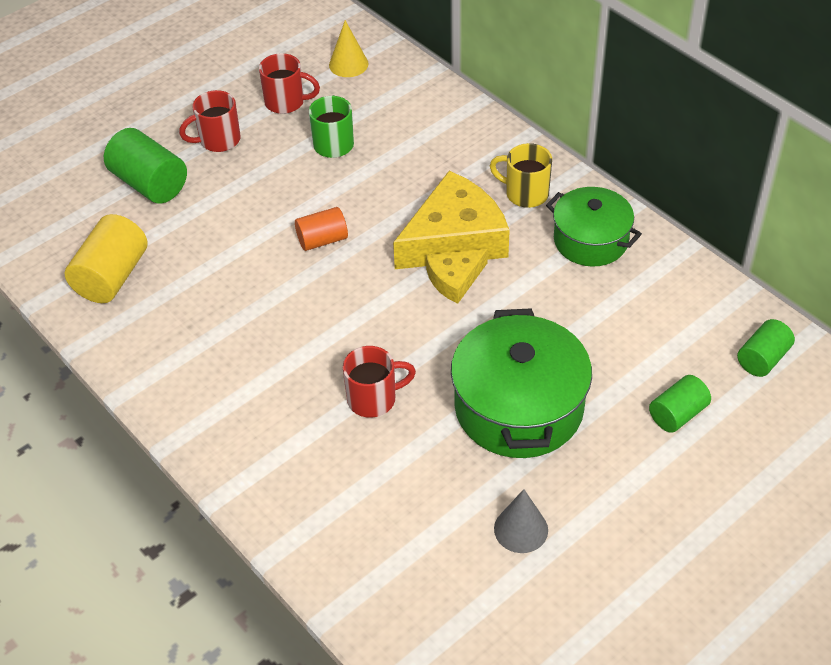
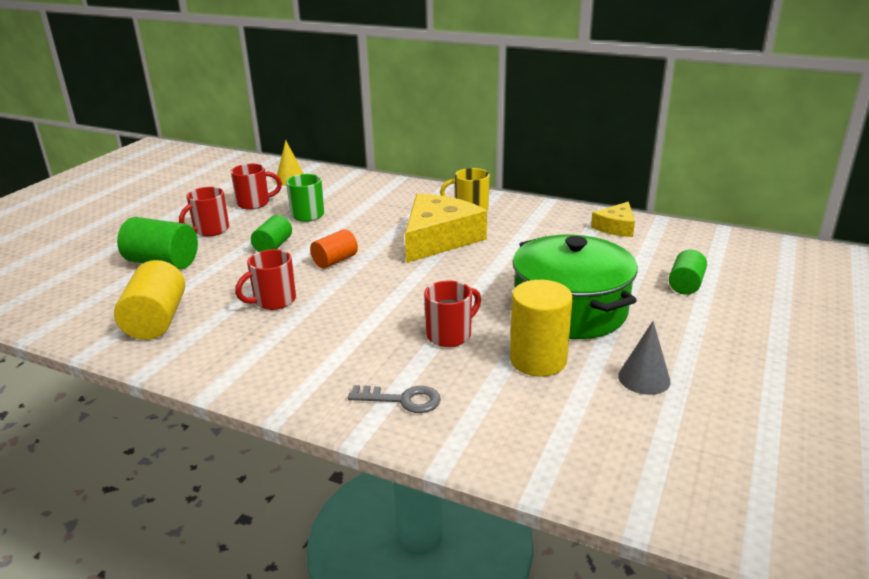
camera: 25 degrees left, 20 degrees down
(230, 285) = (273, 301): none -> red mug
(280, 468) = (403, 400): none -> grey key
(436, 466) = (538, 360): none -> yellow cylinder
(454, 279) = (457, 257): yellow cheese -> yellow cheese (616, 227)
(590, 240) = (536, 220): green pot -> none
(762, 359) = (708, 246): green cylinder -> green cylinder (273, 246)

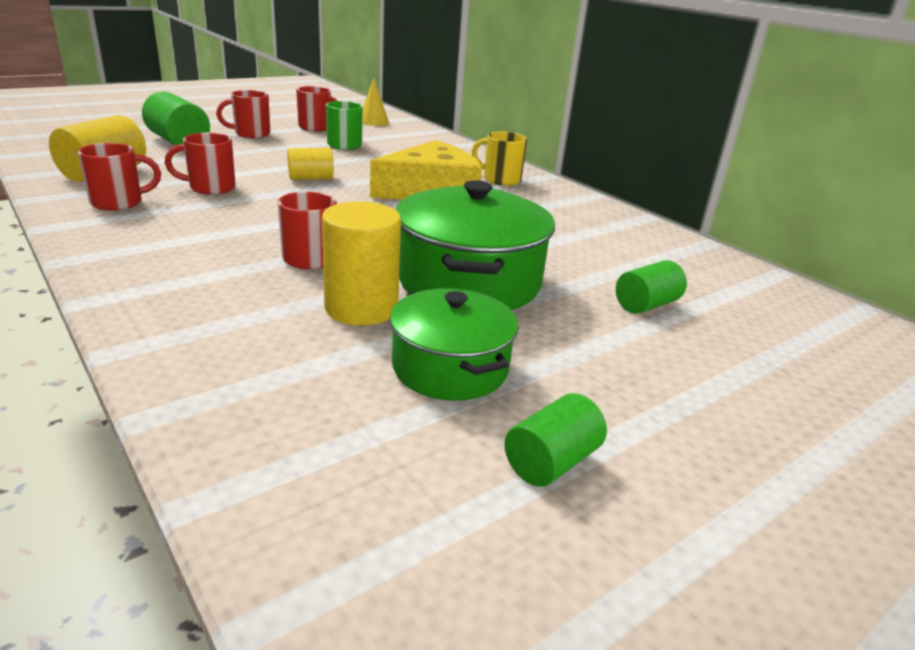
camera: 25 degrees right, 0 degrees up
(225, 345) = (119, 202): none -> red mug
(273, 246) = (279, 156): green cylinder -> green cylinder (551, 462)
(335, 261) = (310, 178): orange cylinder -> yellow cylinder
(403, 400) = (178, 289): grey key -> none
(616, 227) = (639, 234): yellow cheese -> none
(644, 378) = (450, 367): grey cone -> green pot

